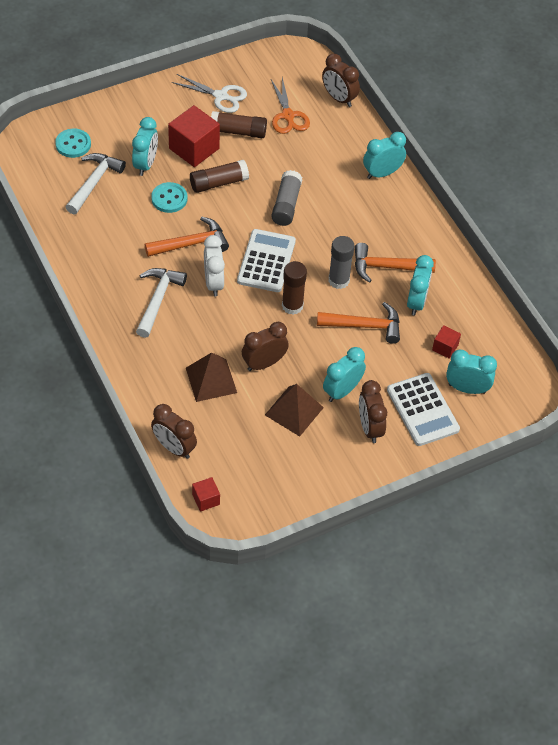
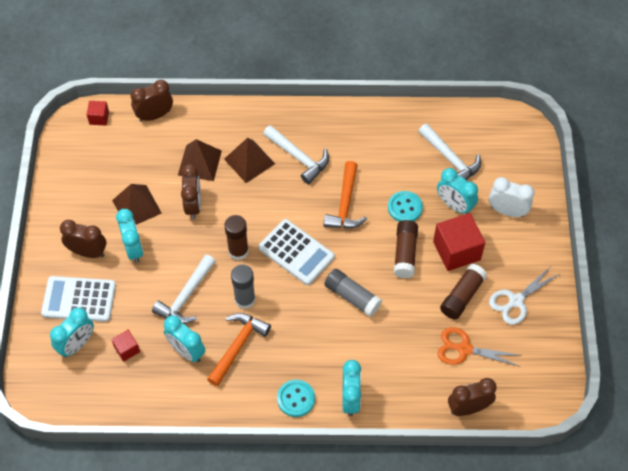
camera: 120 degrees right, 5 degrees up
(73, 144) = (504, 160): turquoise button -> turquoise button (296, 399)
(185, 339) = (249, 161): none -> brown pyramid
(213, 283) = (294, 203): white clock -> white clock (507, 211)
(365, 326) = (186, 297): orange hammer -> white hammer

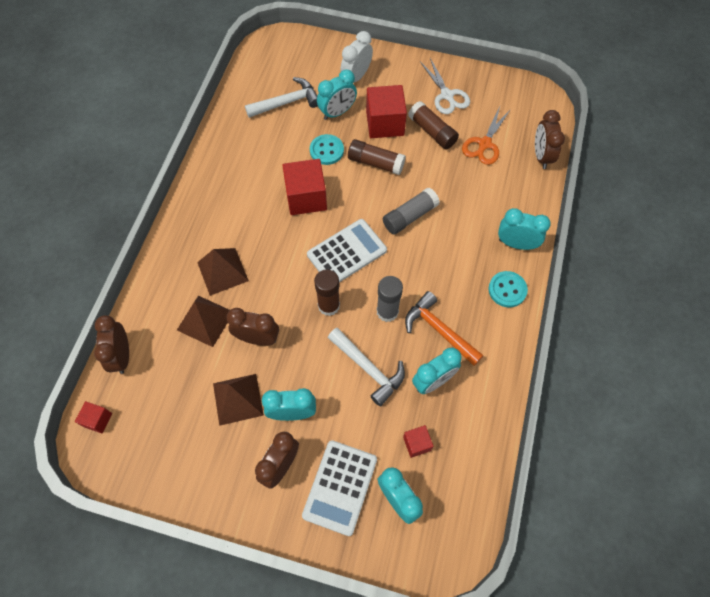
camera: 75 degrees left, 5 degrees up
(299, 158) = (236, 225): white hammer -> none
(345, 204) = (306, 197): orange hammer -> red cube

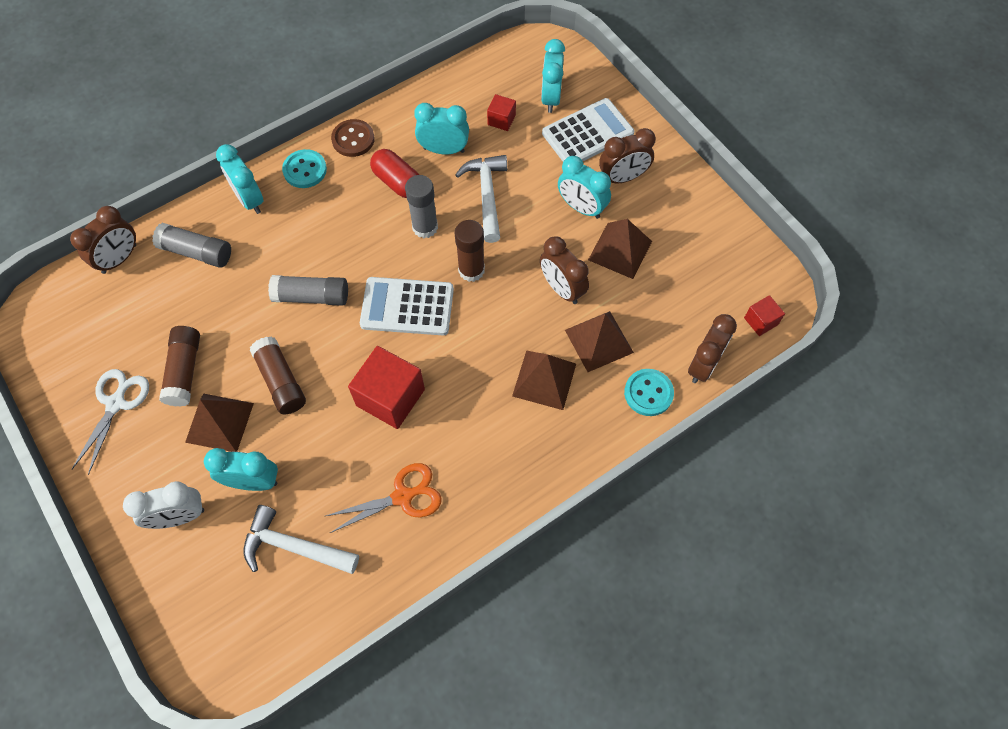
camera: 140 degrees left, 0 degrees up
(326, 150) = (315, 438): turquoise button -> turquoise button (648, 393)
(385, 123) = (219, 422): red cube -> brown pyramid
(438, 330) = (397, 182): orange hammer -> red capsule
(484, 144) = (153, 314): orange scissors -> orange scissors (402, 496)
(503, 338) = (353, 139): none -> brown button
(505, 191) = (196, 252): none -> grey glue stick

